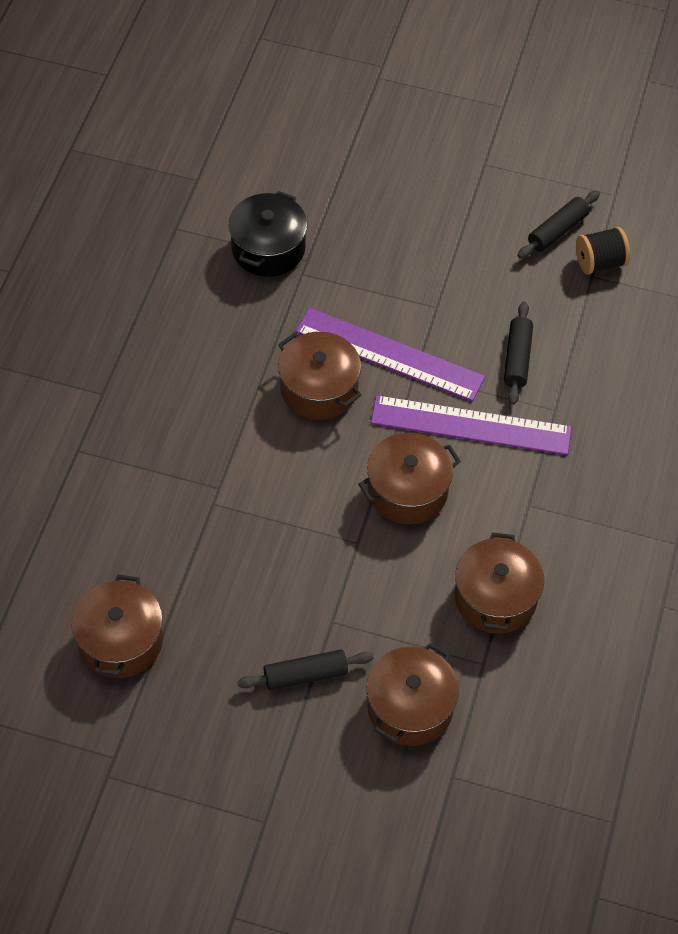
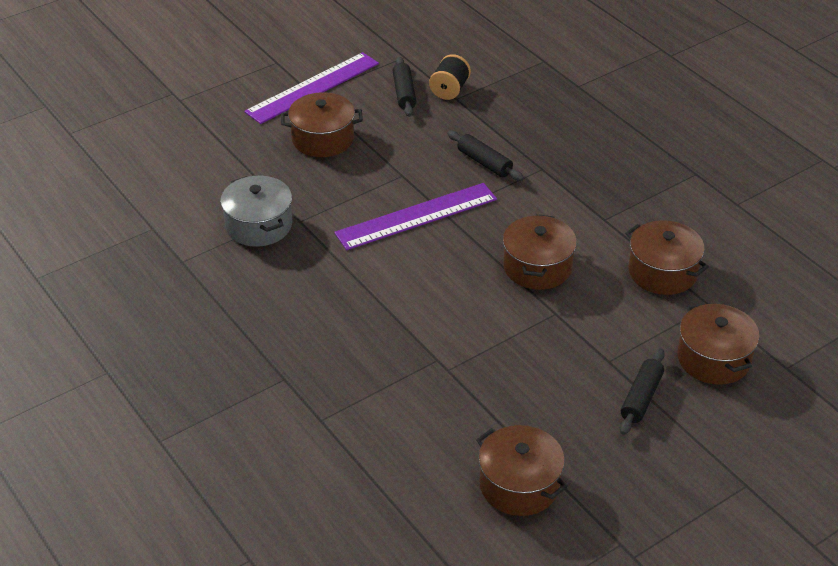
camera: 50 degrees left, 15 degrees down
(268, 248) = (259, 225): black pot -> grey pot
(319, 388) = (407, 264): brown pot -> brown pot (323, 139)
(471, 425) = (515, 211): purple ruler -> purple ruler (313, 88)

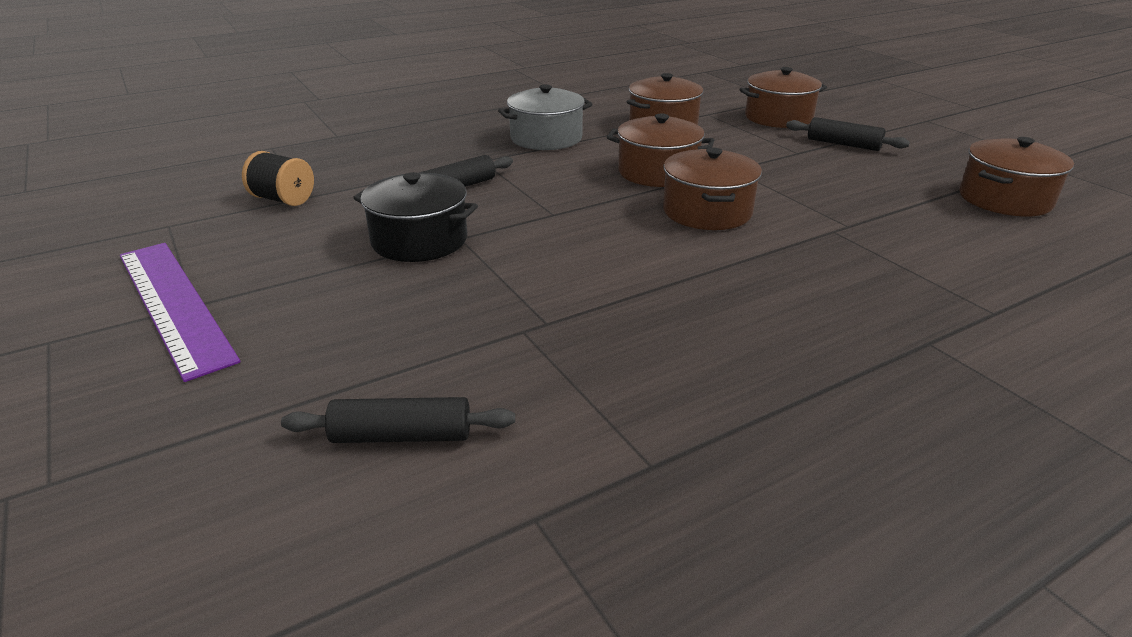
camera: 85 degrees left, 10 degrees down
(259, 225) = (551, 366): grey pot -> grey pot (546, 138)
(323, 139) = (332, 297): brown pot -> brown pot (707, 212)
(396, 159) = (419, 240): none -> black pot
(404, 93) = (262, 229): black rolling pin -> black rolling pin (401, 436)
(416, 216) = (554, 232): purple ruler -> none

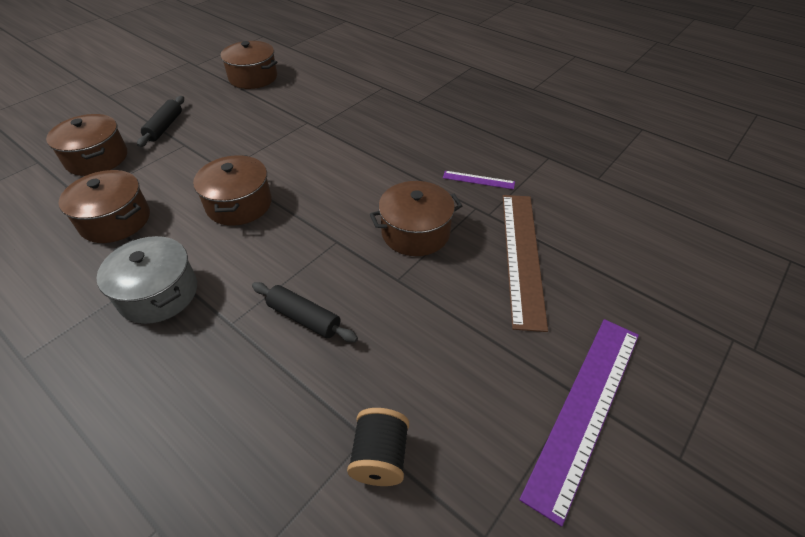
camera: 110 degrees left, 15 degrees up
(401, 436) = (593, 228): black rolling pin -> none
(413, 334) = (522, 256): none -> brown ruler
(419, 240) = (413, 301): black pot -> none
(617, 345) = (478, 180): none -> purple ruler
(707, 212) = (306, 172): brown pot -> brown pot (415, 232)

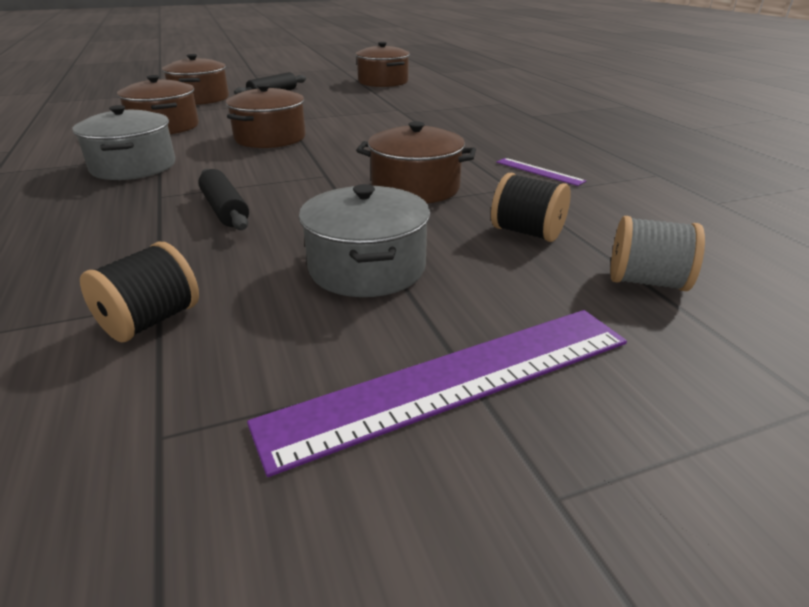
camera: 30 degrees right, 15 degrees down
(461, 336) = (367, 268): none -> grey pot
(522, 256) = (527, 232): brown ruler -> black spool
(613, 277) = (646, 282): none -> grey spool

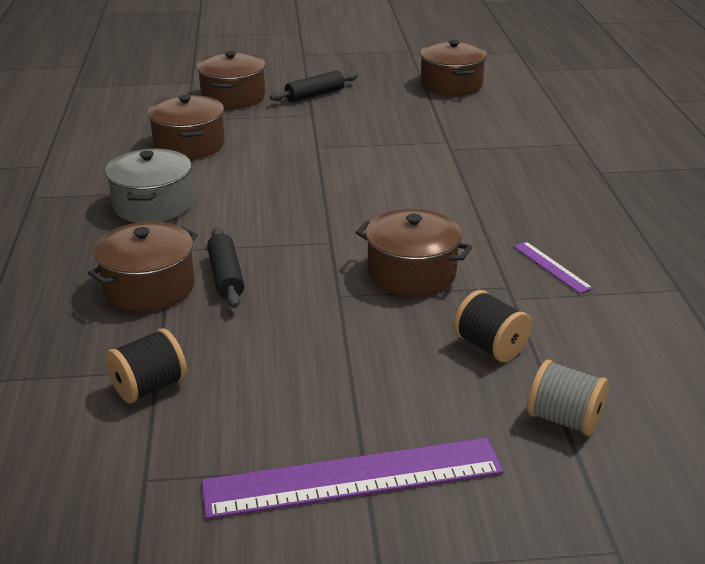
camera: 15 degrees right, 0 degrees up
(270, 138) = (291, 177): brown pot -> brown pot (149, 287)
(367, 268) = (328, 364): grey pot -> none

